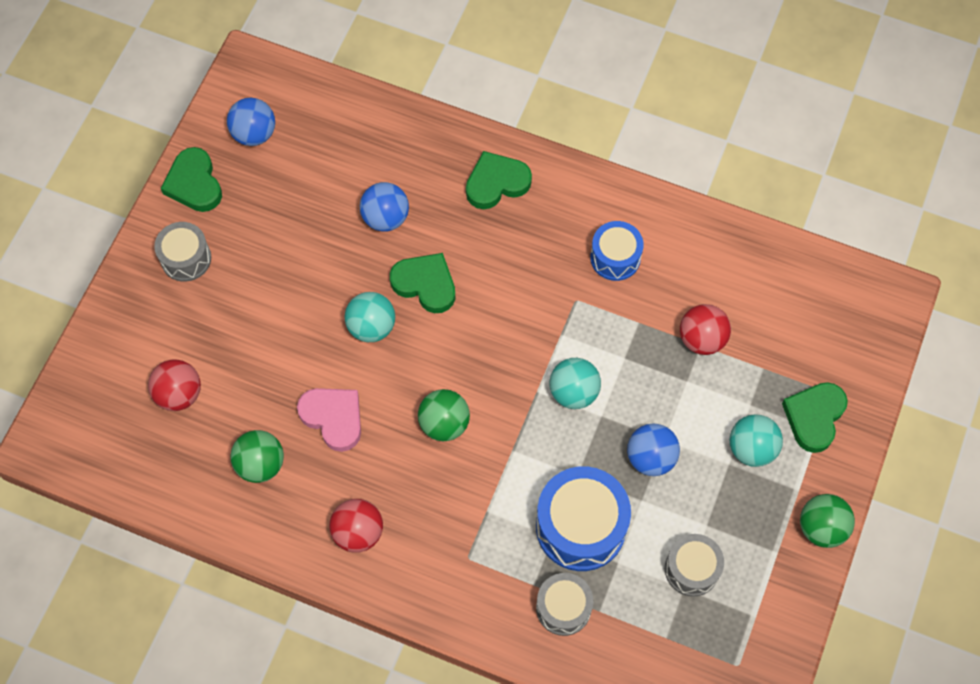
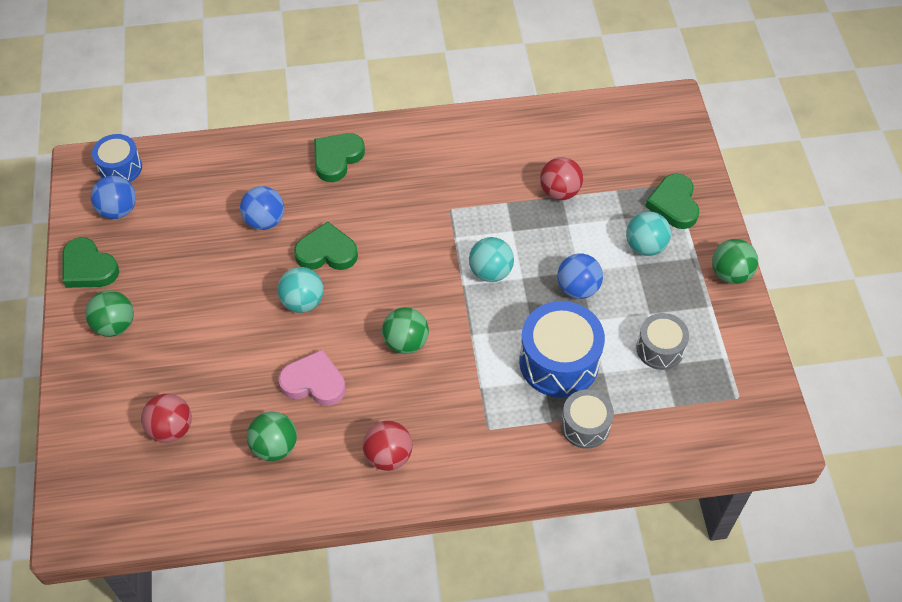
camera: 30 degrees left, 10 degrees down
(186, 258) = (115, 325): grey drum -> green ball
(615, 257) = (460, 168): blue drum -> blue drum (120, 168)

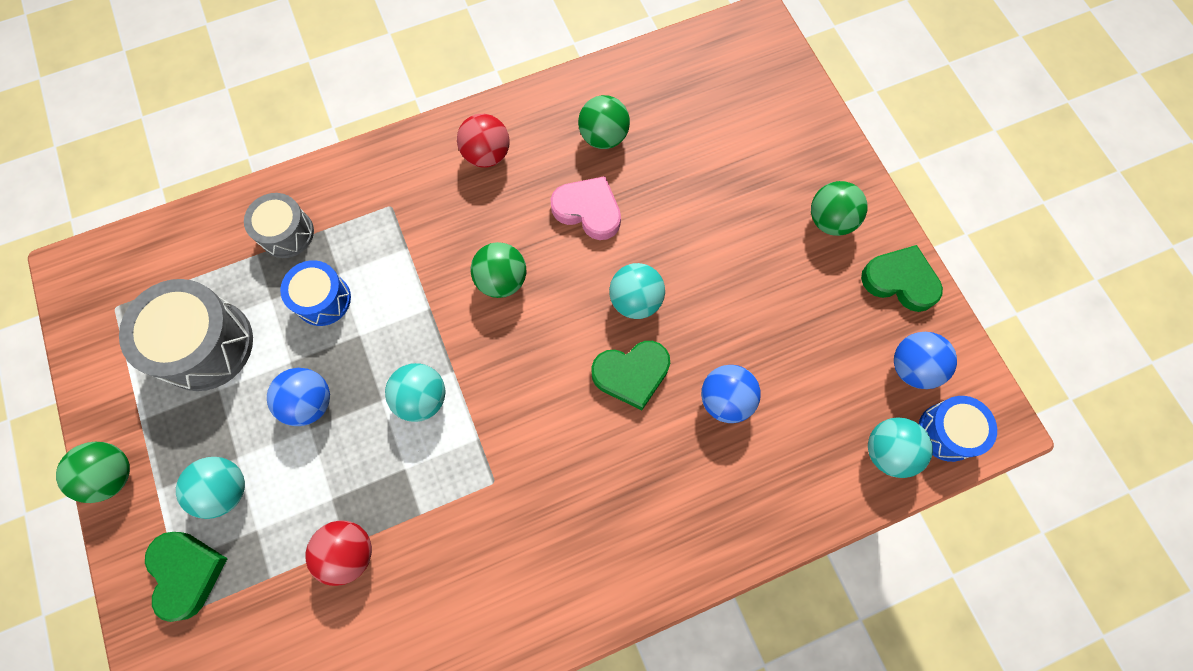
camera: 165 degrees right, 15 degrees up
(168, 166) = (888, 451): none -> turquoise ball
(171, 428) = (713, 129): red ball -> none
(314, 382) = (588, 210): pink heart -> pink heart turned 150 degrees counterclockwise
(337, 158) = (670, 527): green heart -> none
(559, 361) = (323, 299): blue drum -> blue drum, size x0.60
(660, 349) = (205, 345): grey drum -> grey drum, size x1.67

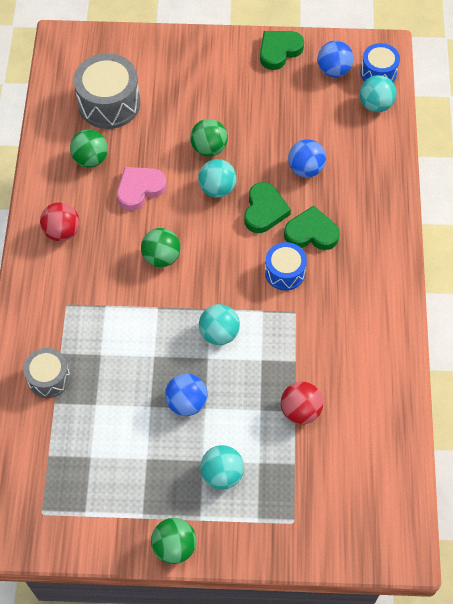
camera: 65 degrees left, 10 degrees down
(186, 573) = (267, 515): green heart -> green heart (311, 233)
(205, 345) = (107, 458): grey drum -> grey drum (109, 103)
(323, 299) = (115, 370): blue drum -> blue drum (285, 272)
(830, 220) = (221, 66): green ball -> green ball (209, 148)

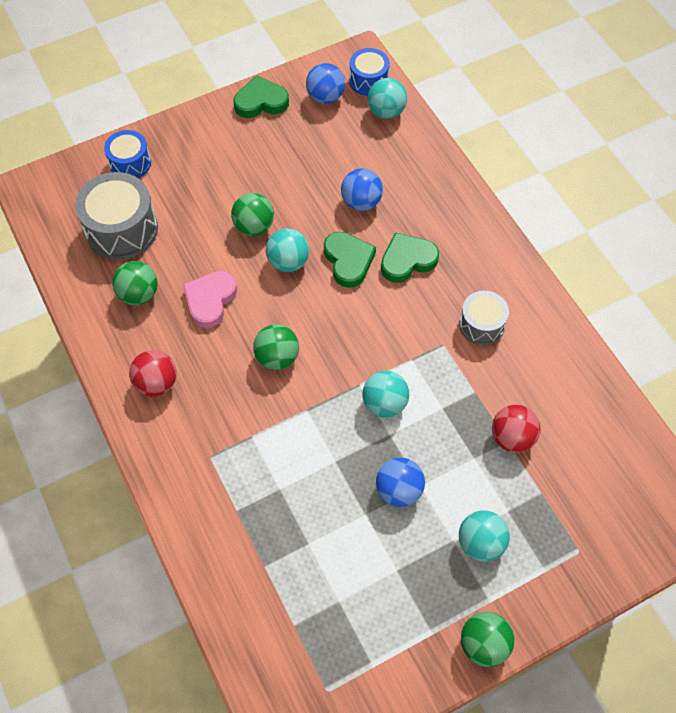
camera: 30 degrees left, 0 degrees up
(49, 378) = (241, 543): grey drum -> grey drum (481, 324)
(279, 51) = (261, 101): green heart -> green heart turned 60 degrees clockwise
(285, 272) = (407, 311): blue drum -> blue drum (130, 163)

